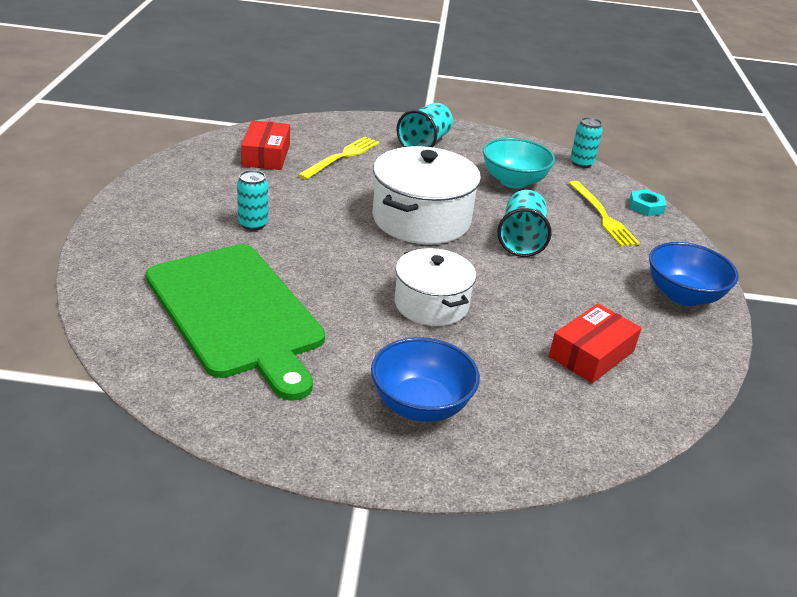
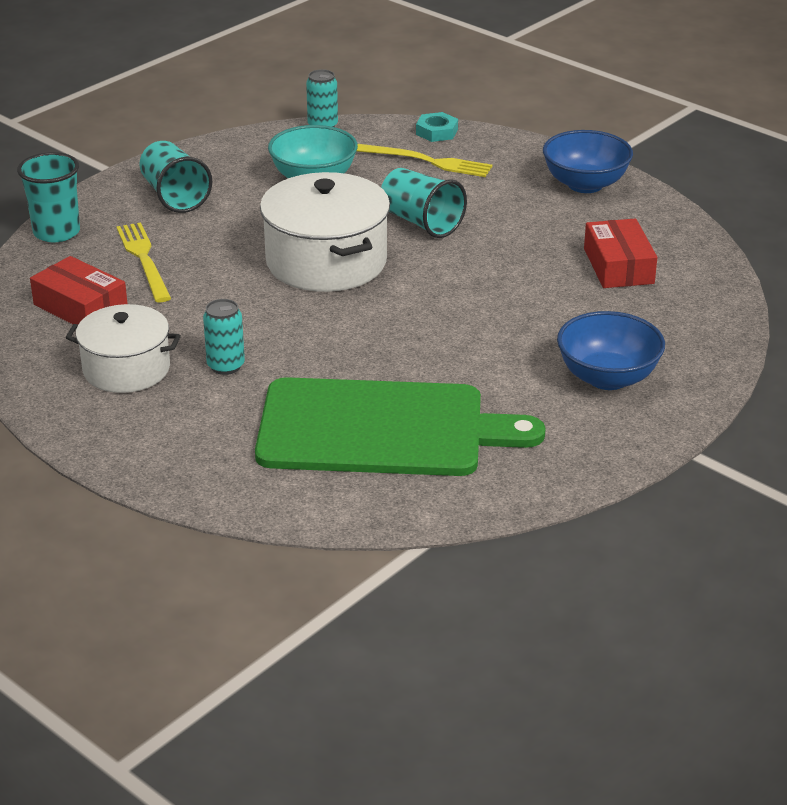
camera: 50 degrees left, 0 degrees up
(336, 122) = (56, 232): none -> turquoise cup
(431, 304) = (474, 315): white pot -> white pot (126, 369)

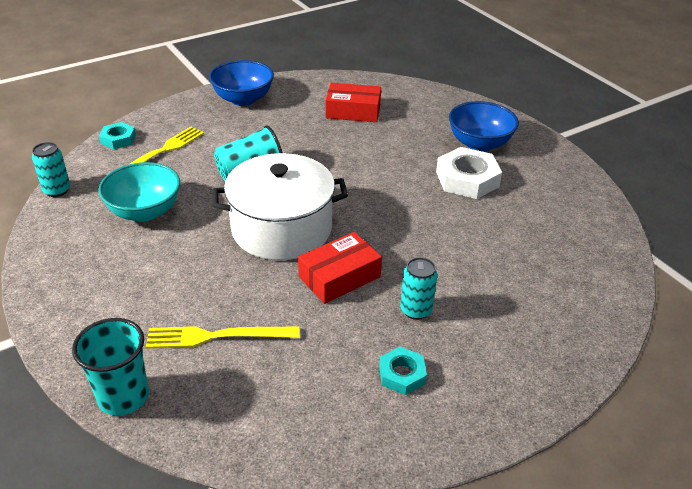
camera: 75 degrees left, 5 degrees up
(80, 307) = (281, 394): red box -> red box (339, 277)
(126, 369) = (402, 374): white pot -> turquoise nut
(174, 196) = (112, 298): turquoise cup -> none
(381, 429) = (520, 245): green cutting board -> none
(507, 376) = (467, 179): none -> white nut

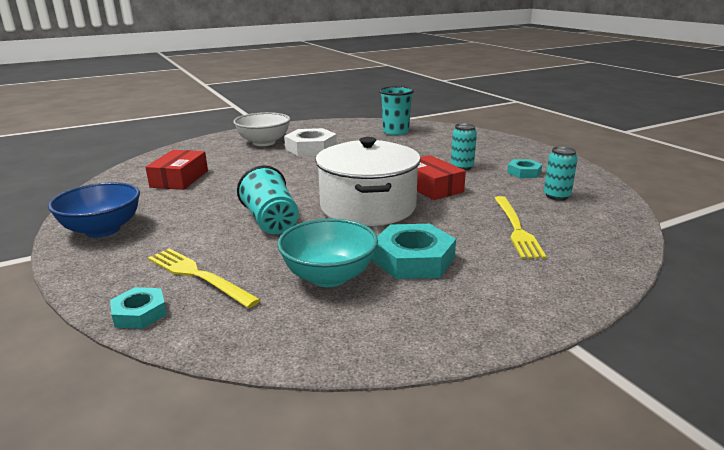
camera: 85 degrees left, 15 degrees down
(57, 190) = (261, 354): turquoise can -> turquoise can (556, 196)
(123, 396) = (608, 264): turquoise cup -> turquoise cup (395, 132)
(163, 257) = (413, 259): none -> turquoise nut
(479, 144) = (264, 142): blue bowl -> white bowl

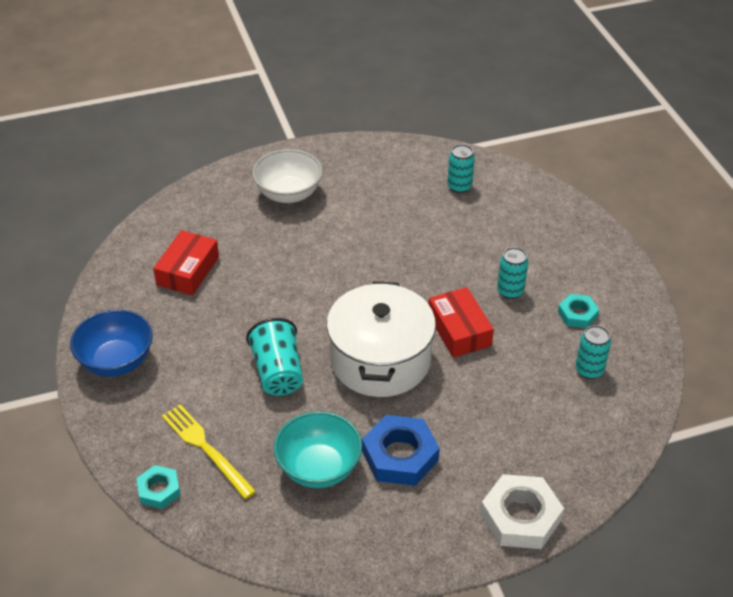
camera: 10 degrees right, 20 degrees up
(311, 148) = (343, 217): white nut -> white nut (520, 517)
(395, 132) = (459, 186): turquoise cup -> turquoise can
(413, 259) = (400, 455): turquoise nut -> blue nut
(516, 228) = (517, 422): yellow fork -> none

